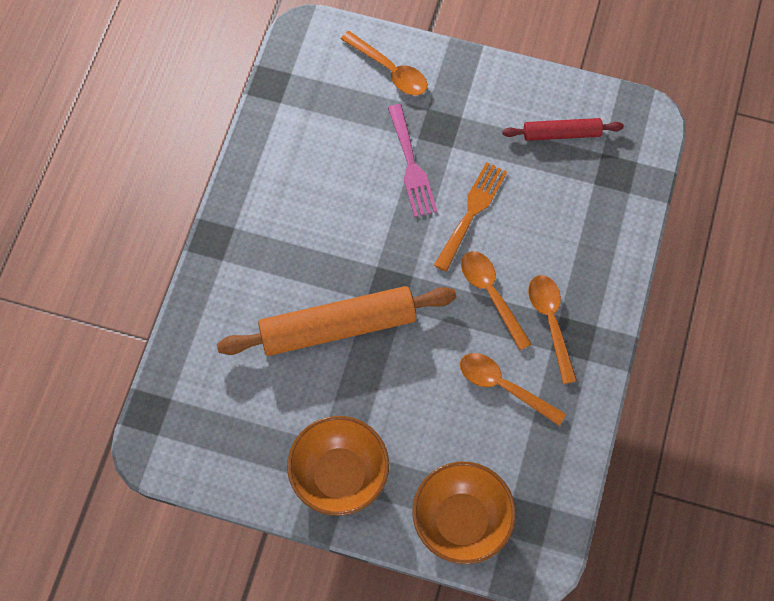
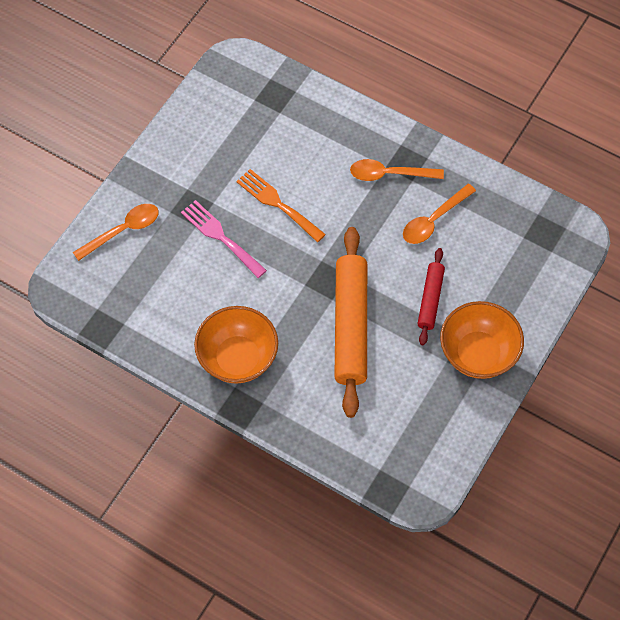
camera: 75 degrees left, 5 degrees down
(411, 166) = (220, 237): pink fork -> pink fork turned 135 degrees counterclockwise
(461, 521) = (534, 276): orange bowl -> orange bowl (238, 358)
(491, 294) = (354, 208): orange spoon -> none
(561, 134) = (228, 122): red rolling pin -> red rolling pin (430, 299)

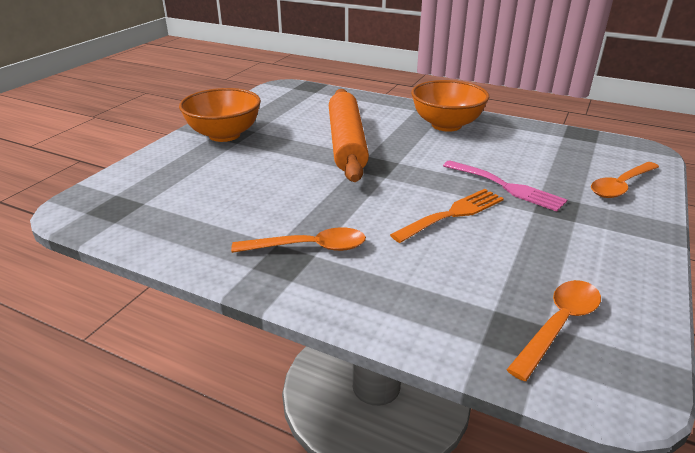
camera: 175 degrees right, 30 degrees down
(277, 203) = (453, 214): orange fork -> orange fork turned 75 degrees counterclockwise
(430, 299) = (265, 159): red rolling pin -> none
(433, 220) = (253, 210): orange spoon -> orange spoon (559, 325)

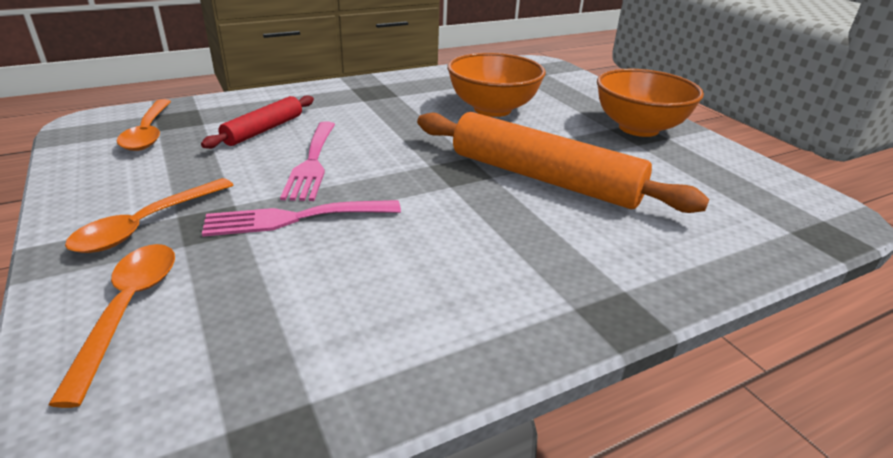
camera: 125 degrees right, 0 degrees up
(309, 247) = (374, 101): orange spoon -> orange spoon (146, 225)
(446, 125) = (520, 283): orange bowl -> orange bowl (492, 109)
(449, 266) = (263, 130): none -> red rolling pin
(453, 214) = (312, 163): orange fork -> pink fork

